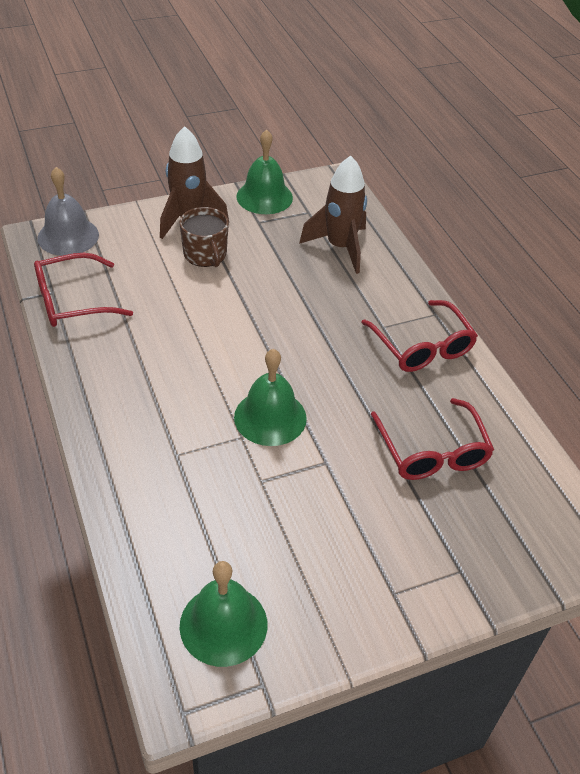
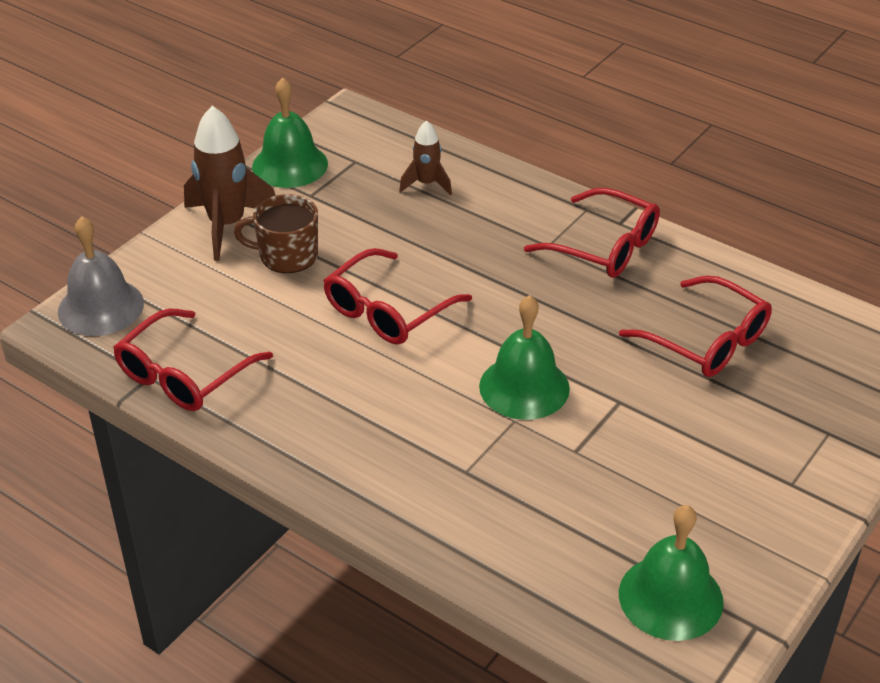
camera: 30 degrees left, 5 degrees down
(205, 254) = (287, 255): brown mug -> brown mug turned 150 degrees clockwise
(232, 320) = (388, 310): none -> red glasses
(340, 247) = (427, 184): brown rocket -> brown rocket, size x0.56

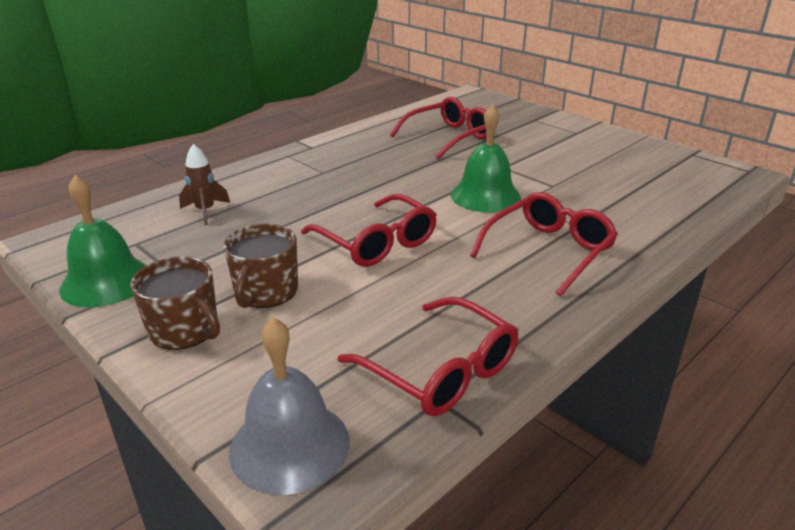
camera: 80 degrees left, 10 degrees down
(227, 225) = (185, 330): brown rocket -> brown mug
(604, 247) = (336, 154): red glasses -> red glasses (548, 251)
(670, 597) = (679, 172): green bell -> none

